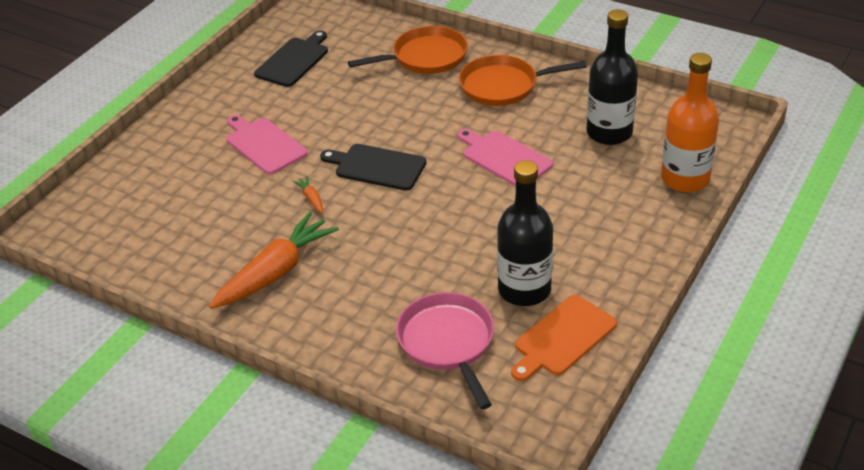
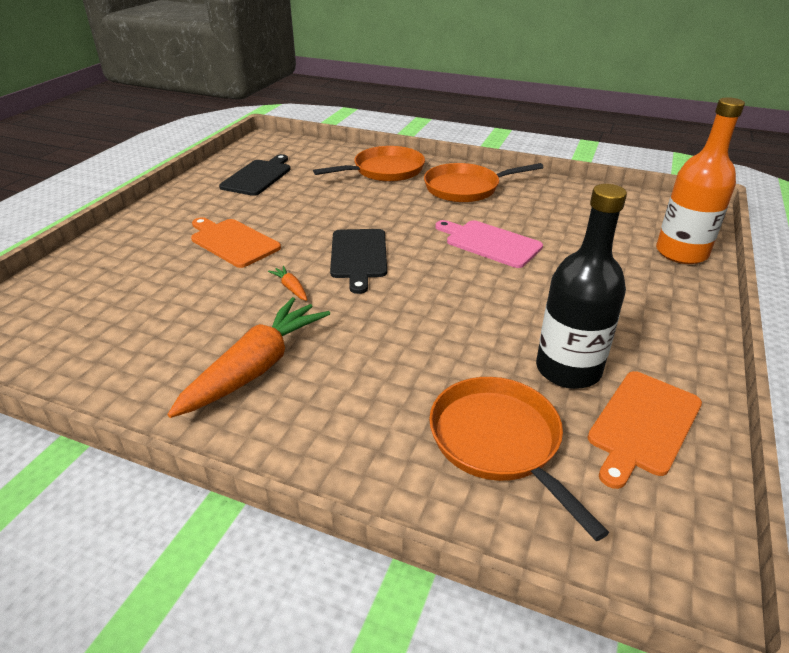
camera: 10 degrees left, 5 degrees down
(264, 144) = (233, 242): pink cutting board -> orange cutting board
(377, 167) = (358, 256): black cutting board -> black cutting board turned 105 degrees counterclockwise
(448, 343) = (499, 442): pink pan -> orange pan
(609, 132) = (584, 219): black bottle -> none

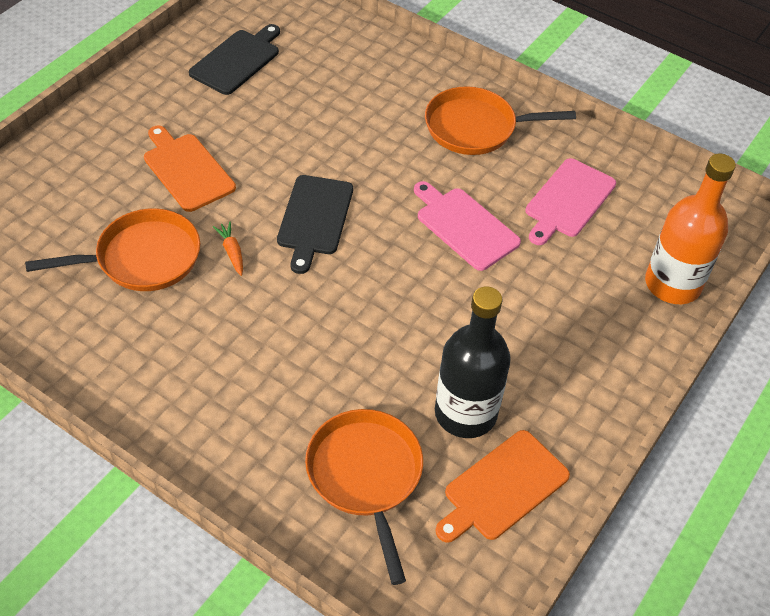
camera: 10 degrees right, 15 degrees up
(256, 368) = (176, 348): orange carrot -> none
(385, 170) = (390, 76): orange pan -> orange pan (142, 258)
(563, 217) = (568, 200): none -> pink cutting board

